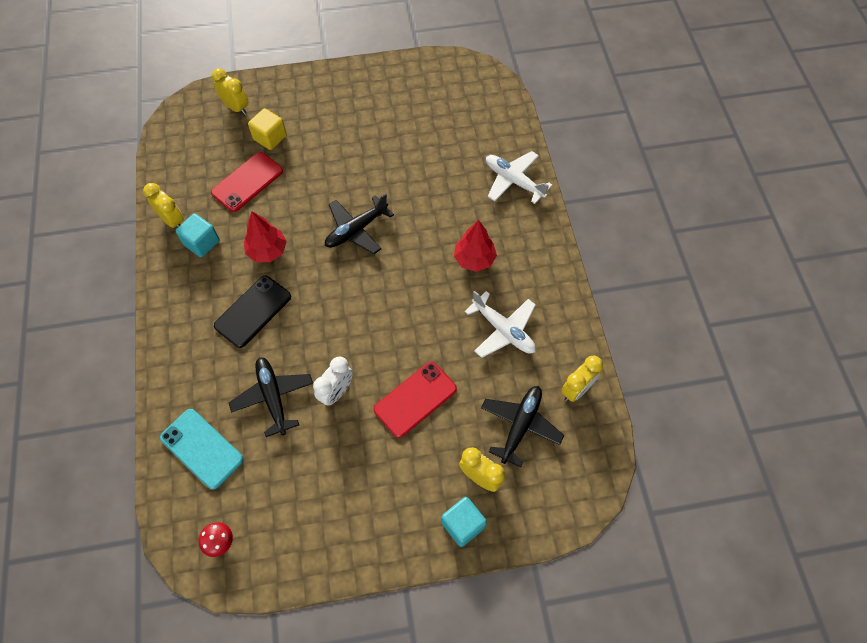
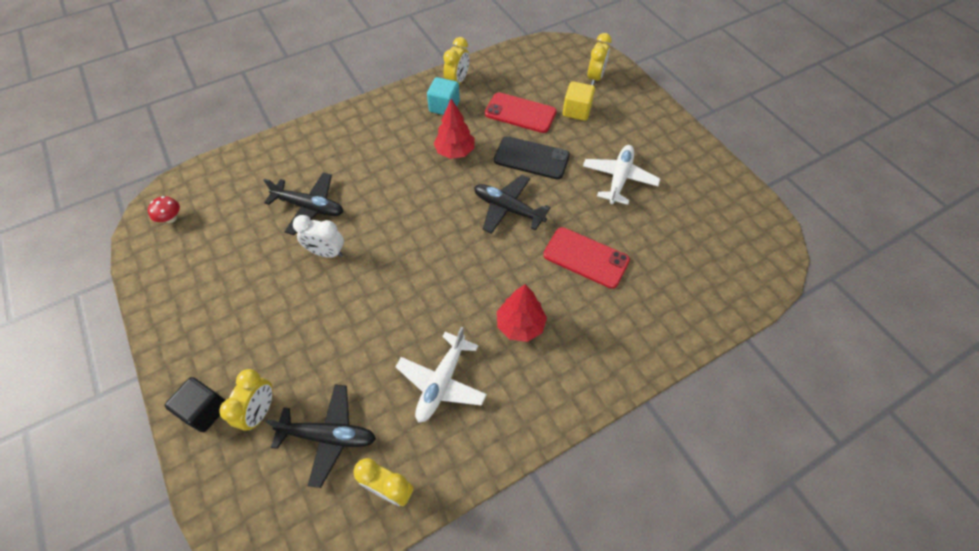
camera: 70 degrees right, 5 degrees down
(202, 448) = (252, 177): turquoise phone -> none
(253, 311) = (390, 164): black phone -> black phone (531, 158)
(273, 397) = (310, 207): black plane -> black plane turned 60 degrees clockwise
(415, 399) = (335, 321): red phone -> red phone (586, 257)
(463, 524) = (205, 410): turquoise cube -> black cube
(513, 181) = (644, 334): white plane -> white plane (619, 178)

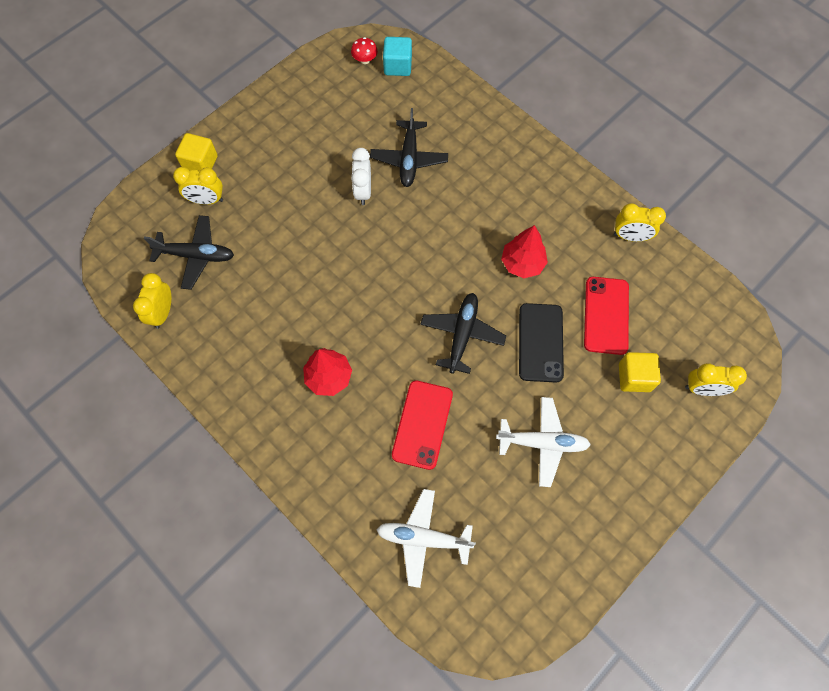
camera: 75 degrees right, 10 degrees up
(205, 410) = (200, 163): black cube -> yellow cube
(329, 436) = (196, 255): black plane -> black plane turned 75 degrees counterclockwise
(442, 382) = (258, 325): white plane -> white plane (423, 538)
(444, 107) = (585, 234): turquoise cube -> turquoise cube (397, 66)

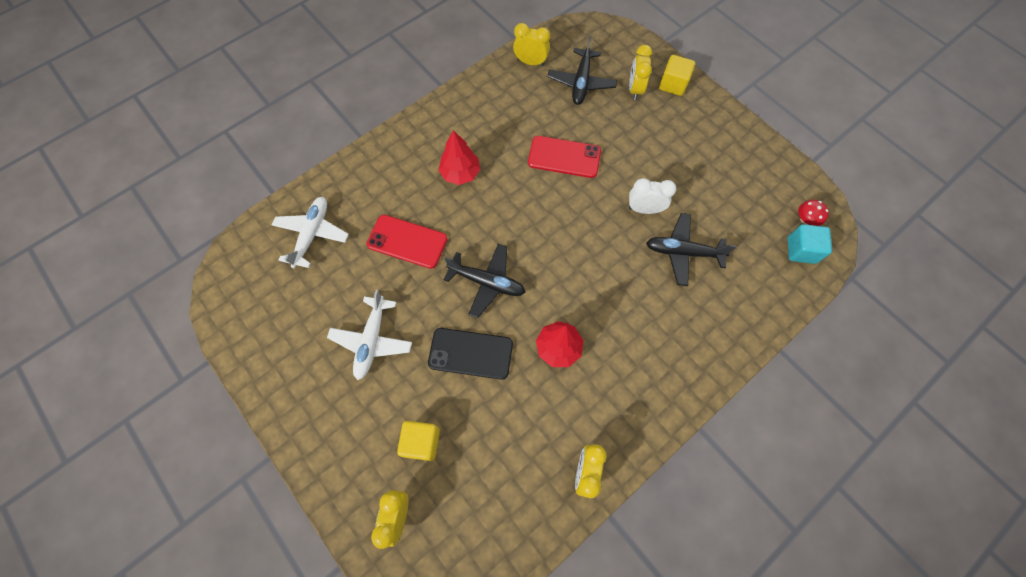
camera: 95 degrees right, 0 degrees up
(606, 315) = (493, 425): red phone -> red phone (564, 157)

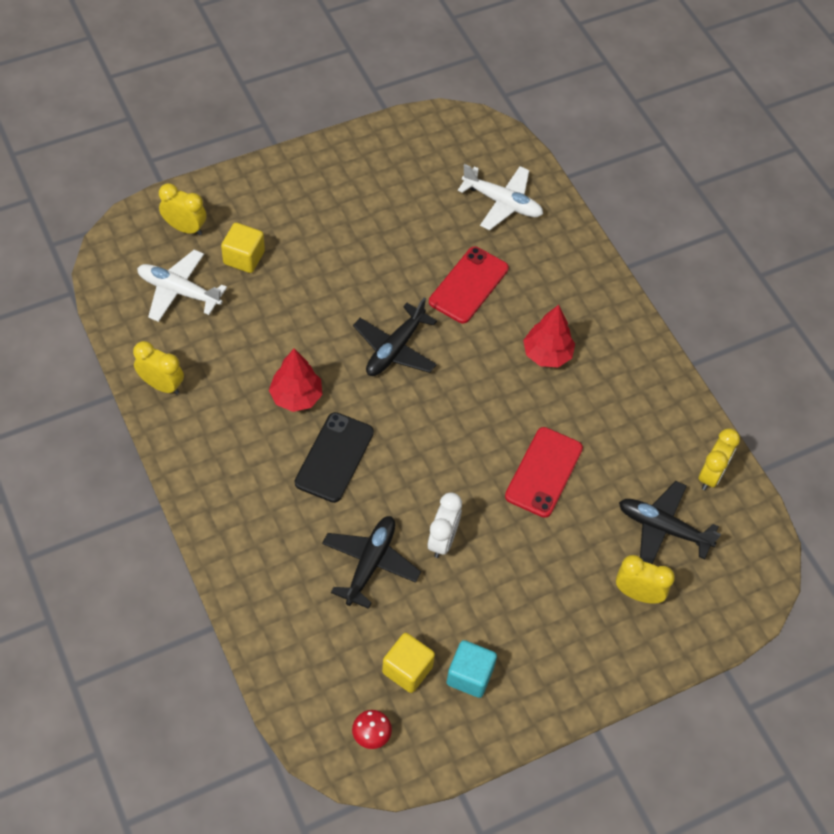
camera: 100 degrees right, 10 degrees down
(372, 341) = (361, 235): white plane -> white plane (178, 291)
(470, 353) = (318, 316): black phone -> black phone (334, 457)
(673, 84) = (636, 648): yellow cube -> yellow cube (407, 669)
(801, 250) = (329, 708): turquoise cube -> turquoise cube (470, 676)

